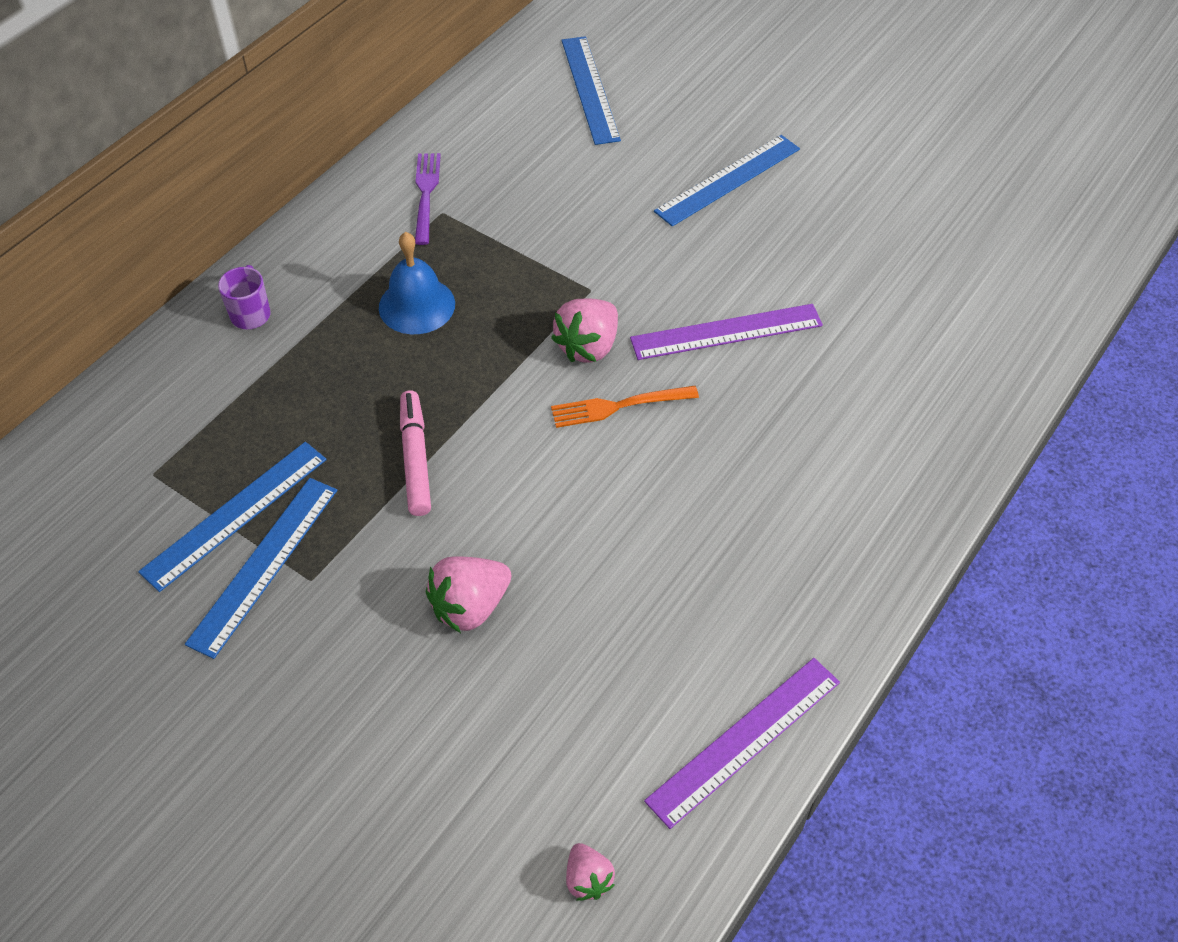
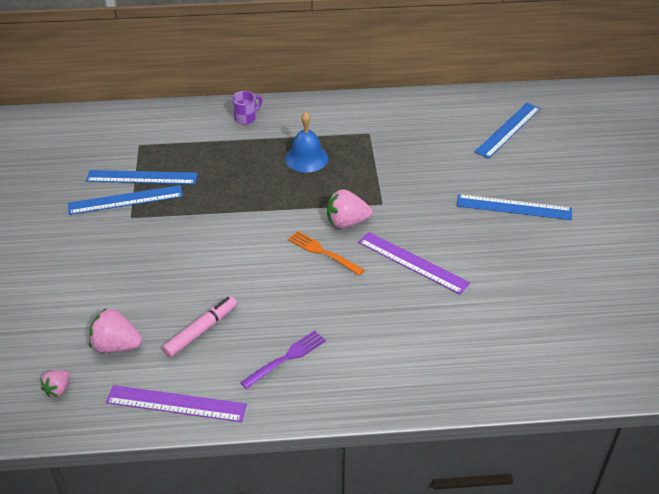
camera: 50 degrees right, 10 degrees down
(415, 459) = (222, 208): pink marker -> pink marker (200, 331)
(426, 194) = (373, 122): purple fork -> purple fork (286, 358)
(470, 606) = (162, 271): pink strawberry -> pink strawberry (116, 346)

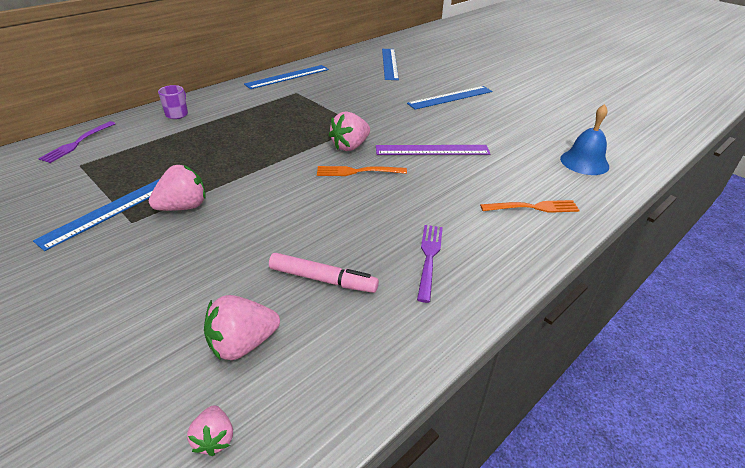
camera: 40 degrees left, 5 degrees down
(142, 177) = (110, 187): blue ruler -> blue ruler (287, 77)
(153, 120) = (77, 143): none -> purple fork
(171, 221) = (183, 207): none -> pink strawberry
(176, 403) = (378, 359): purple ruler -> none
(200, 331) = (322, 279): pink marker -> pink marker turned 105 degrees clockwise
(306, 158) = (264, 121): blue bell -> blue bell (584, 162)
(423, 366) = (533, 207): none -> orange fork

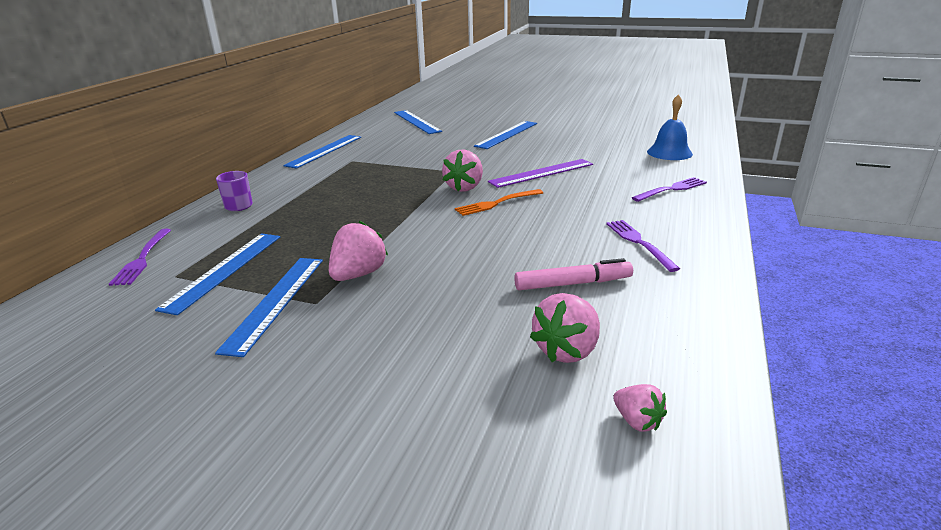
camera: 25 degrees left, 10 degrees down
(110, 171) = (224, 270): none -> blue ruler
(533, 207) = (671, 189): orange fork -> purple fork

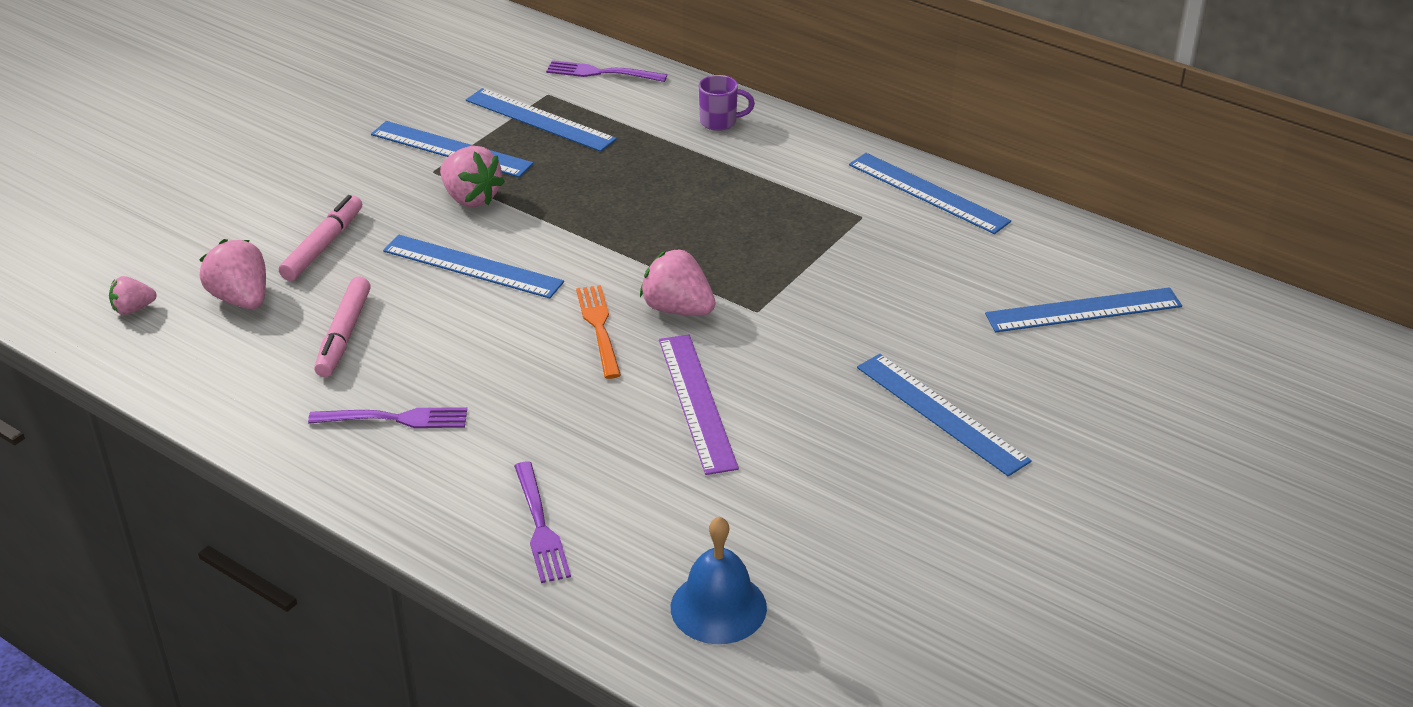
camera: 105 degrees right, 10 degrees up
(455, 253) = (472, 266): none -> blue ruler
(460, 329) = (322, 246): none -> pink marker

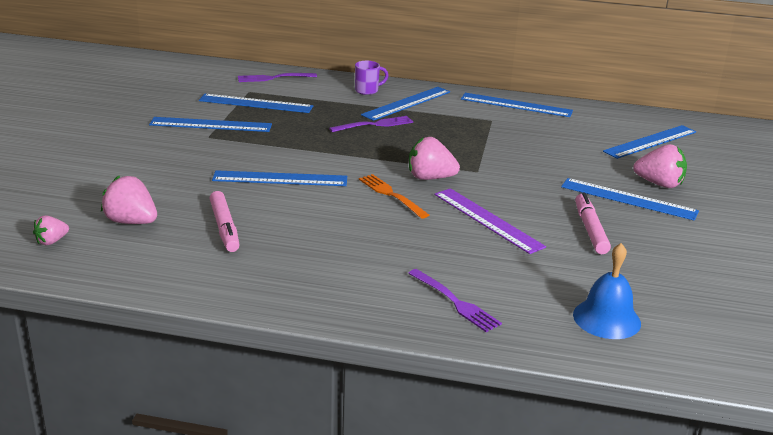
camera: 25 degrees left, 10 degrees down
(322, 246) = (166, 185): pink marker -> pink marker (590, 230)
(395, 419) = (302, 265): purple fork -> purple fork (374, 125)
(471, 198) = (246, 146): pink strawberry -> pink strawberry (659, 184)
(758, 158) = (406, 103): none -> blue ruler

